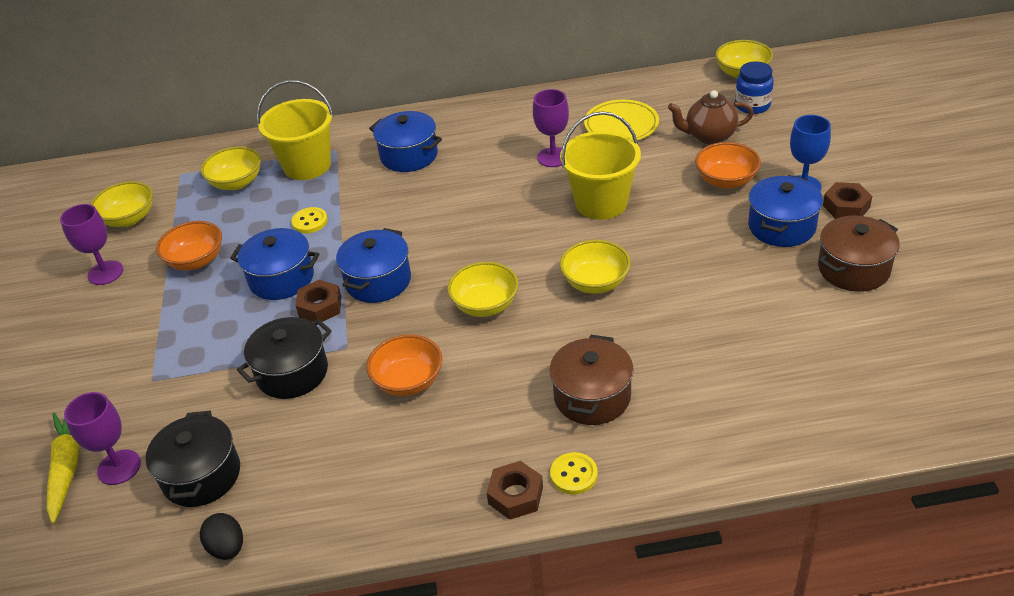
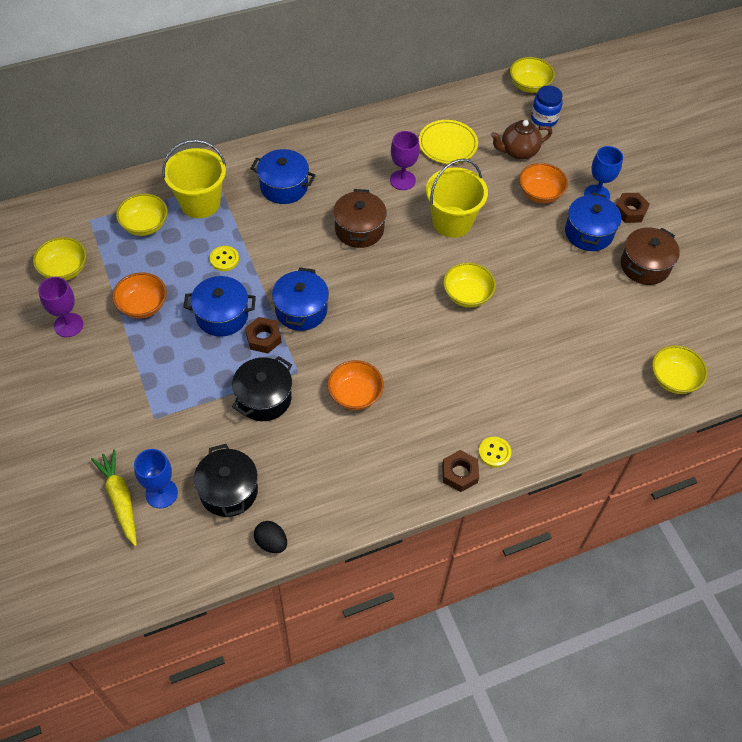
camera: 20 degrees left, 15 degrees up
(119, 467) = (161, 493): purple goblet -> blue goblet
(485, 305) = (391, 323): yellow bowl -> yellow bowl (673, 379)
(592, 397) = (490, 391): brown pot -> brown pot (359, 229)

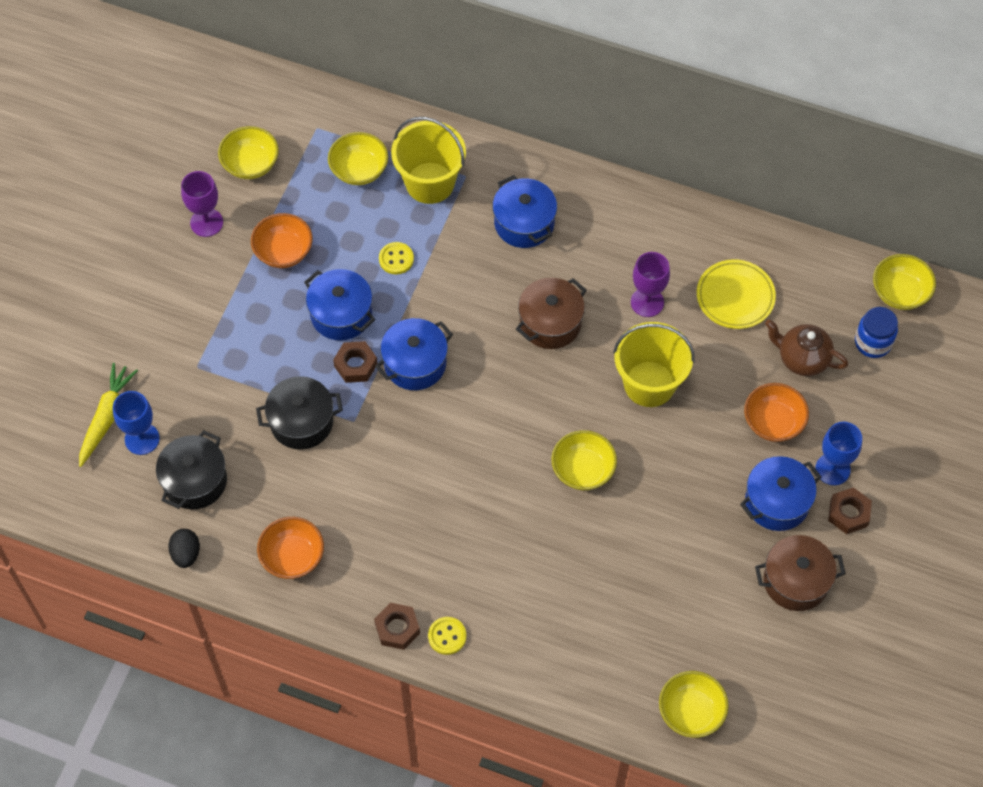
camera: 45 degrees right, 5 degrees up
(355, 395) = (381, 483): orange bowl -> orange bowl (292, 557)

